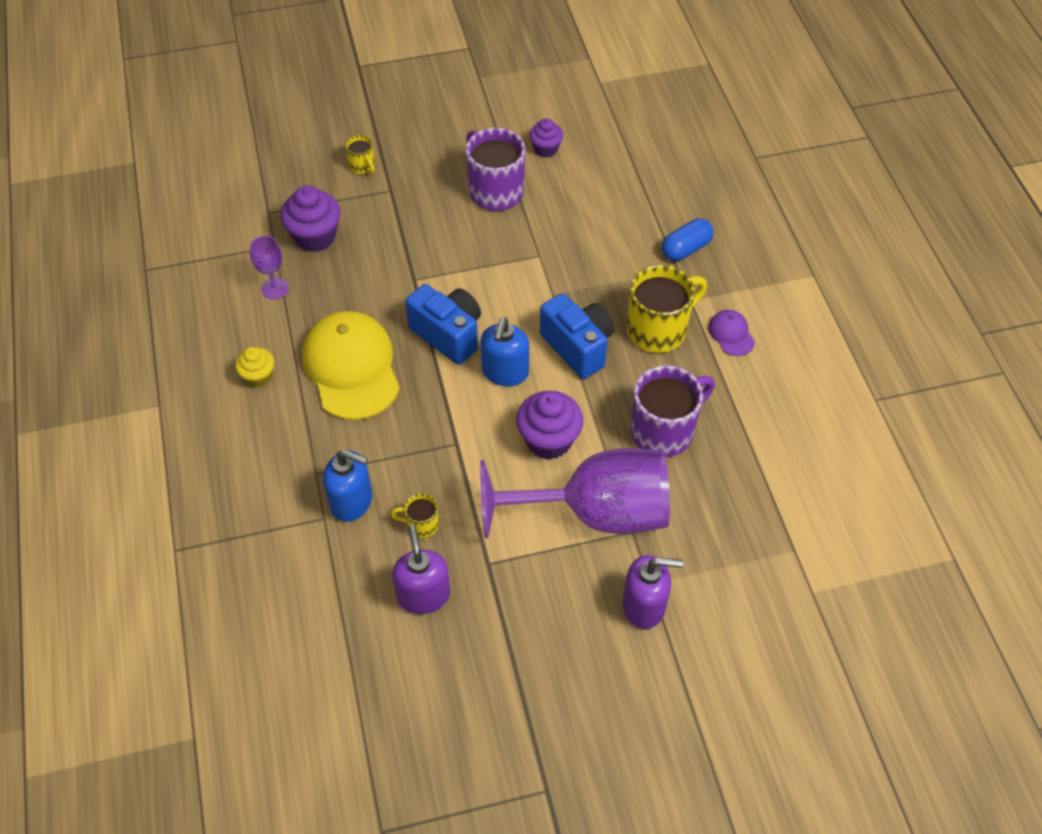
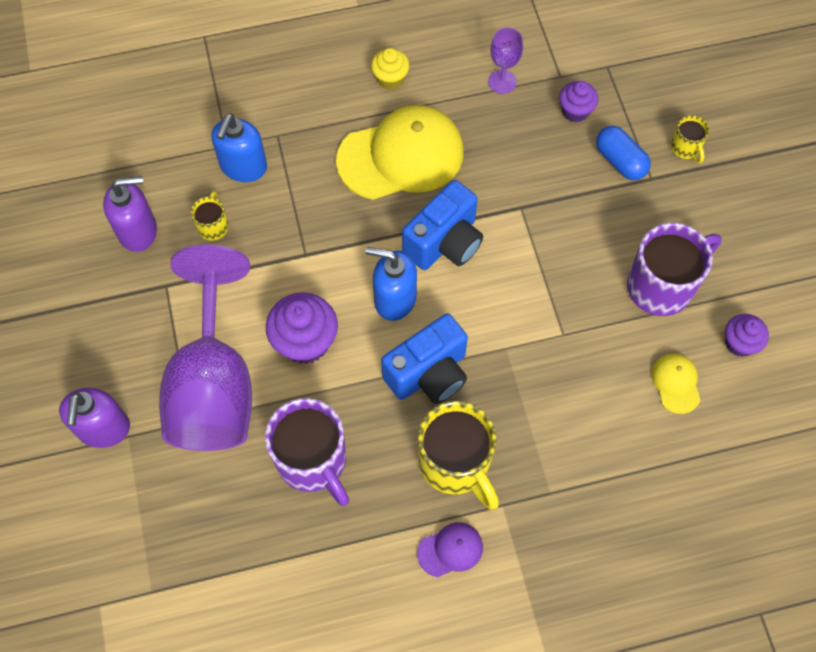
camera: 90 degrees right, 10 degrees up
(315, 237) = (575, 111): purple cupcake -> purple cupcake, size x0.61
(362, 166) = (685, 148): yellow mug -> yellow mug turned 75 degrees counterclockwise
(581, 188) = (676, 383): none -> yellow cap
(685, 249) = (584, 505): blue capsule -> blue capsule (620, 161)

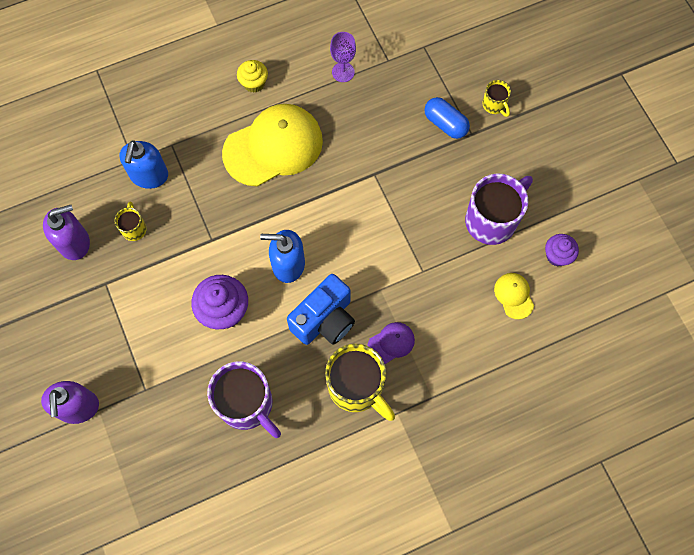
camera: 10 degrees left, 5 degrees up
(214, 386) = (159, 358): purple goblet -> none
(444, 243) = (319, 212): blue camera -> none
(450, 550) = (364, 455): purple cap -> purple cap (391, 343)
(575, 111) = (404, 88): purple cupcake -> none

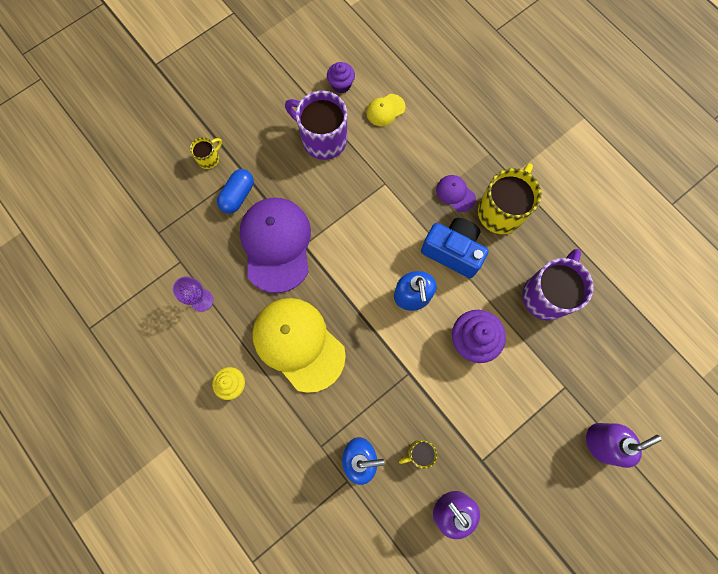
camera: 105 degrees left, 5 degrees up
(382, 148) = (276, 244): none -> purple cap

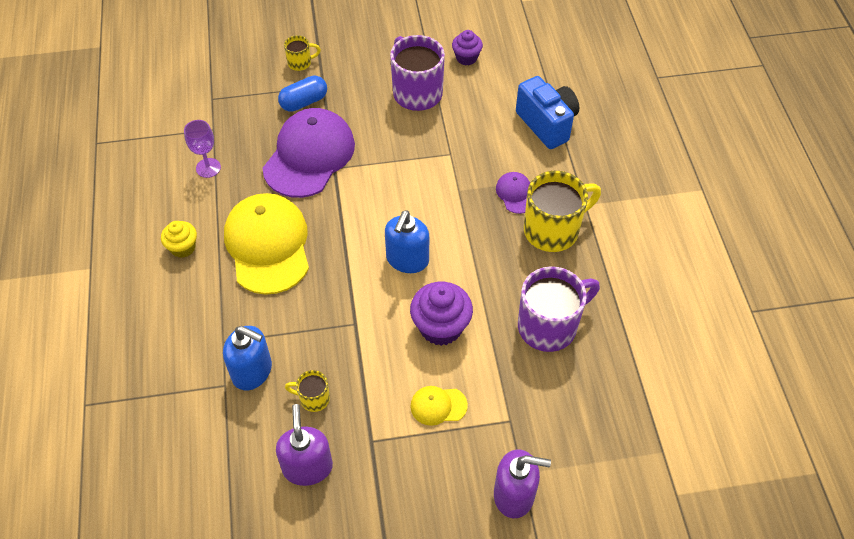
camera: 30 degrees right, 20 degrees down
(385, 110) = (495, 95): yellow cap -> yellow cap (438, 406)
(452, 251) = (476, 241): blue camera -> blue camera (547, 124)

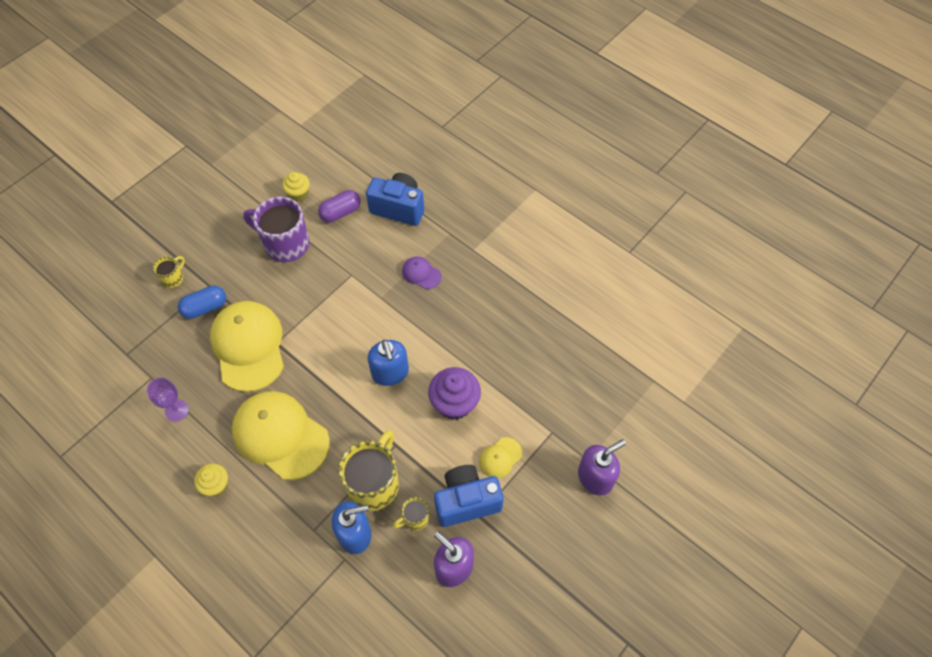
camera: 40 degrees left, 5 degrees up
(304, 102) = (205, 307): blue capsule -> blue capsule turned 45 degrees clockwise
(309, 156) = (248, 346): purple cap -> yellow cap
(371, 420) = (466, 501): none -> blue camera
(466, 58) = (298, 194): purple cupcake -> yellow cupcake
(490, 95) = (340, 212): none -> purple capsule
(549, 326) = (521, 350): purple mug -> none
(553, 230) = (468, 282): yellow mug -> yellow mug (374, 483)

